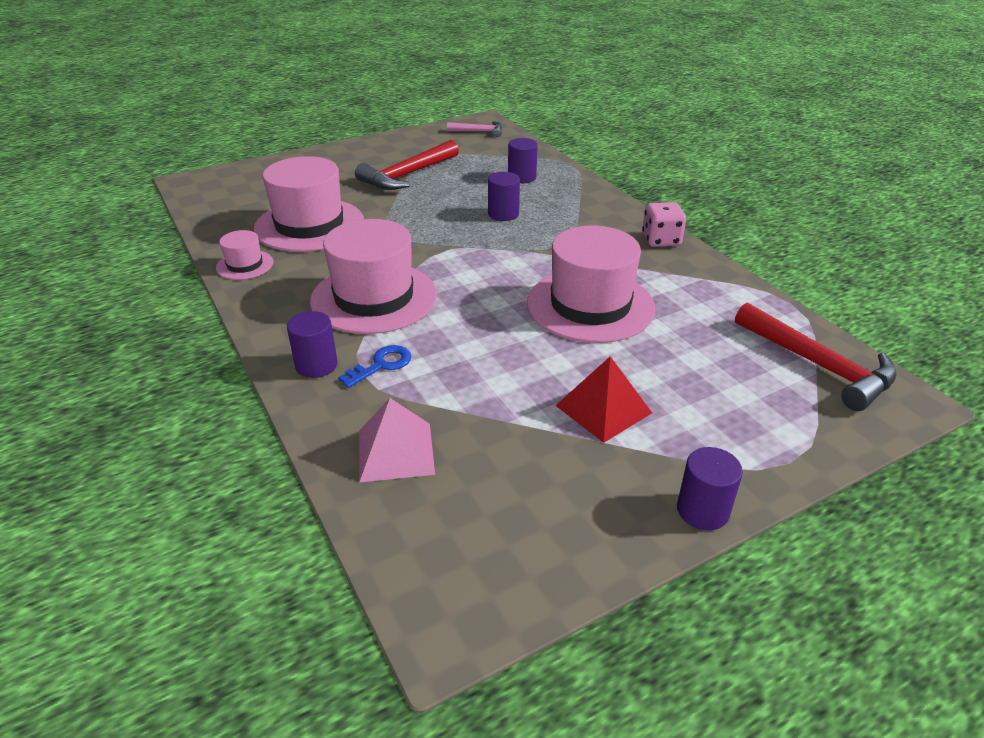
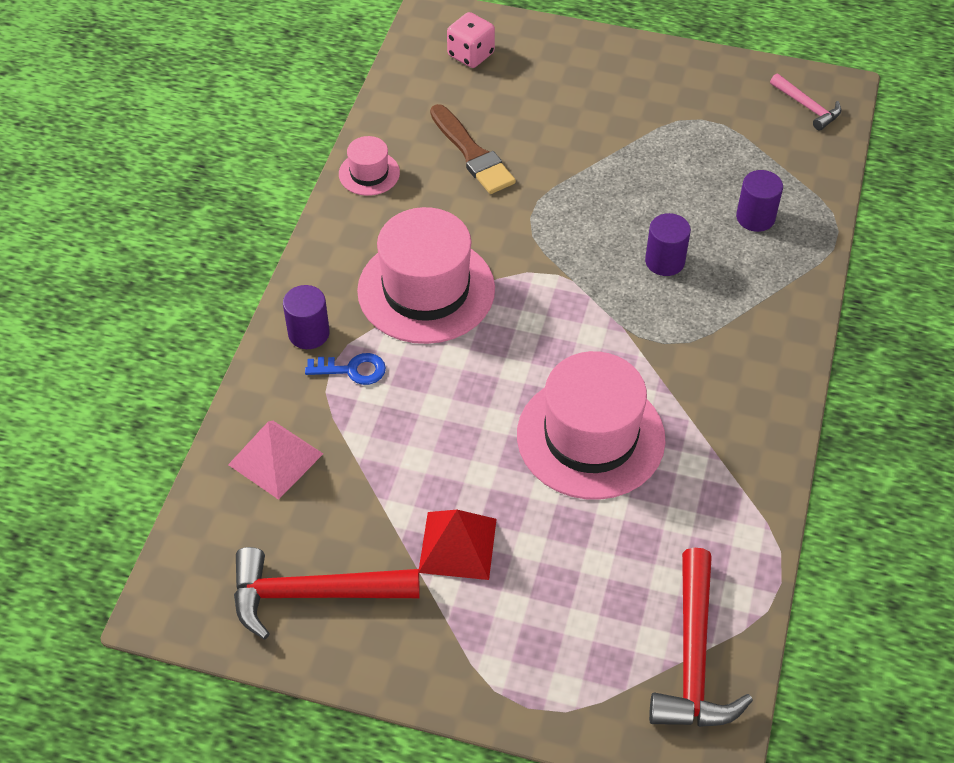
camera: 45 degrees right, 15 degrees up
(309, 225) = (472, 154): pink hat -> brown brush
(407, 175) = (642, 136): red hammer -> red hammer (312, 594)
(661, 240) = (773, 410): pink dice -> pink dice (471, 55)
(702, 510) = (409, 682): purple cylinder -> none

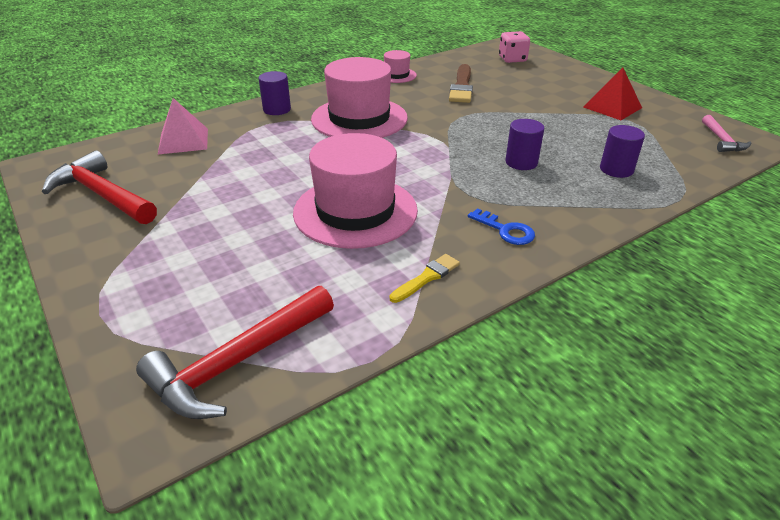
camera: 40 degrees right, 15 degrees down
(352, 370) = (274, 129): blue key -> blue key (505, 230)
(458, 545) = (202, 216): red pyramid -> red pyramid (612, 107)
(734, 472) = (427, 277): none -> yellow brush

